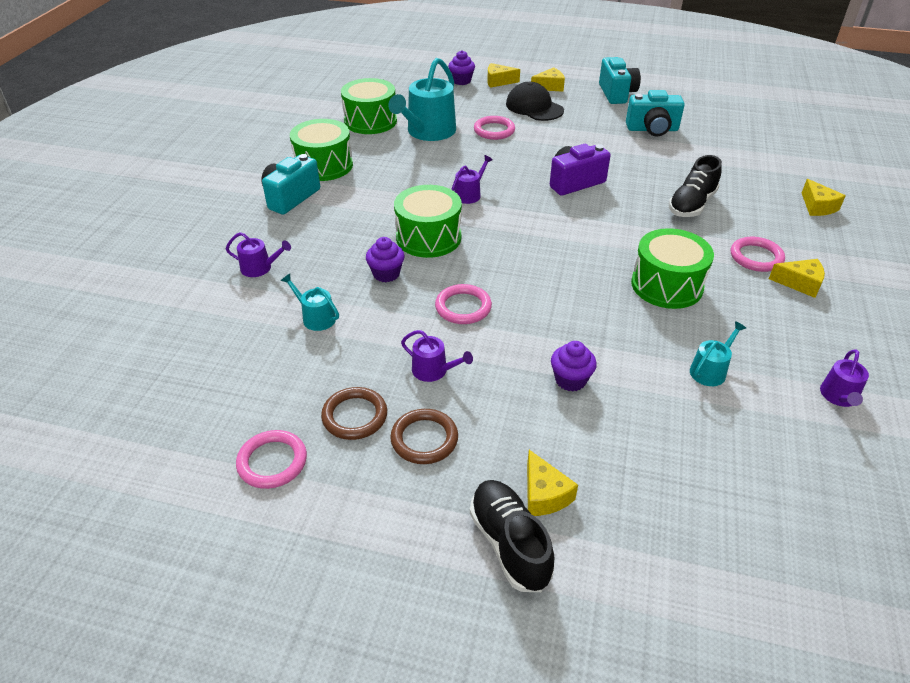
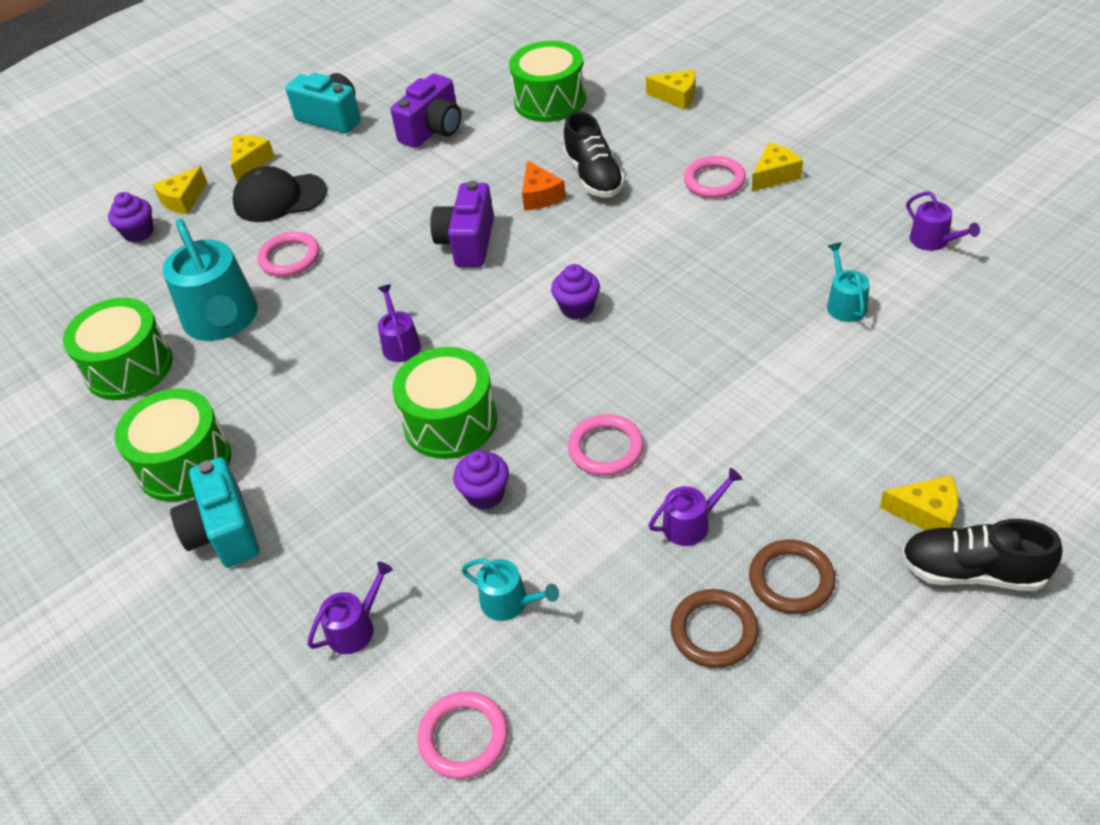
camera: 50 degrees left, 5 degrees up
(272, 462) = (735, 746): pink ring -> pink ring (463, 737)
(315, 317) = (510, 602): turquoise watering can -> turquoise watering can turned 135 degrees counterclockwise
(570, 380) = (786, 414): purple cupcake -> purple cupcake (577, 308)
(647, 191) = (540, 196): none -> orange cheese
(652, 129) = (433, 130): turquoise camera -> purple camera
(666, 285) = (703, 266): green drum -> green drum (550, 100)

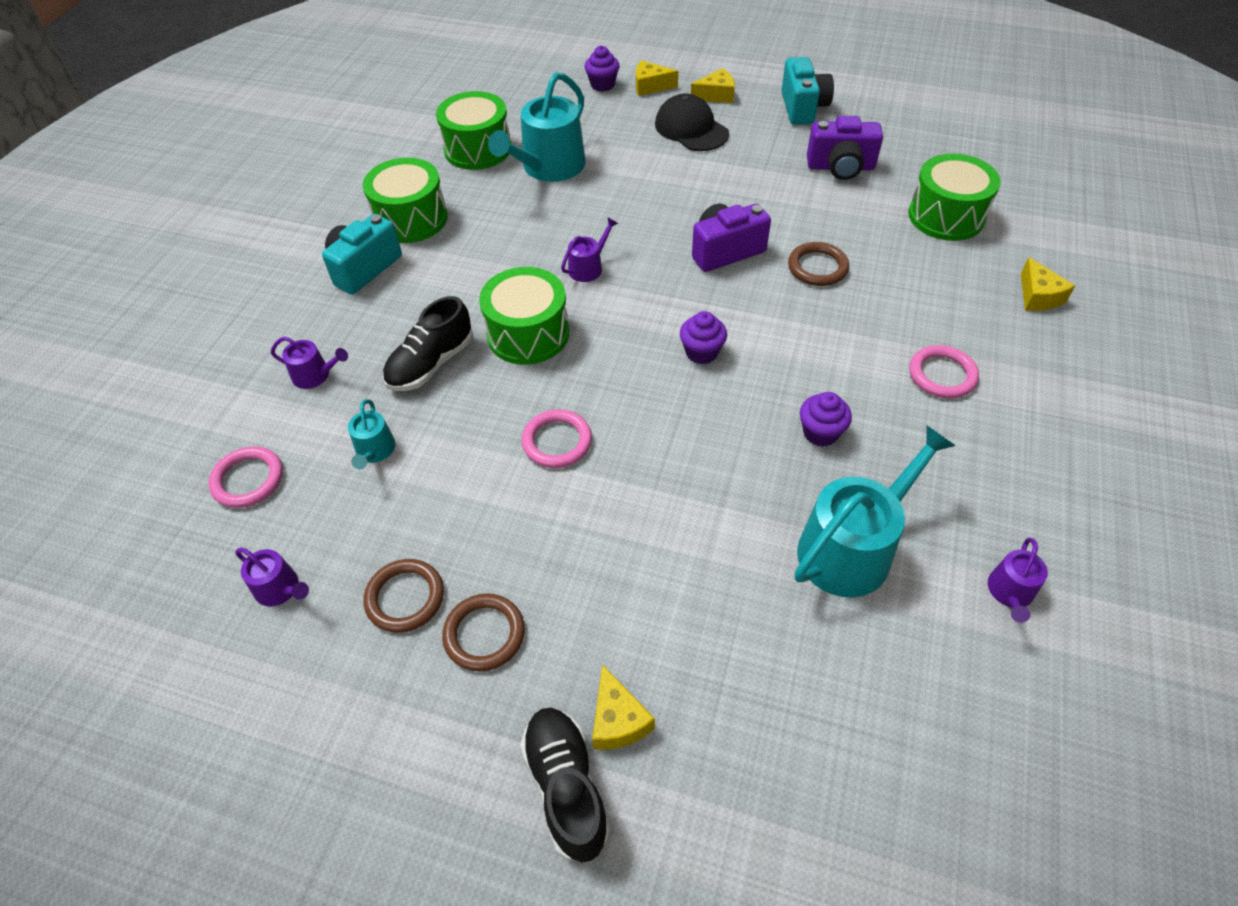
camera: 55 degrees right, 5 degrees up
(290, 257) = (634, 166): pink ring -> none
(485, 494) = (468, 388): purple cupcake -> purple cupcake (820, 433)
(540, 196) = (817, 267): orange cheese -> brown ring
(594, 176) = (872, 290): black shoe -> black shoe (431, 364)
(691, 523) = (508, 535): purple watering can -> purple watering can (280, 589)
(774, 175) = (992, 417): yellow cheese -> none
(845, 303) = (852, 547): turquoise watering can -> turquoise watering can, size x2.07

